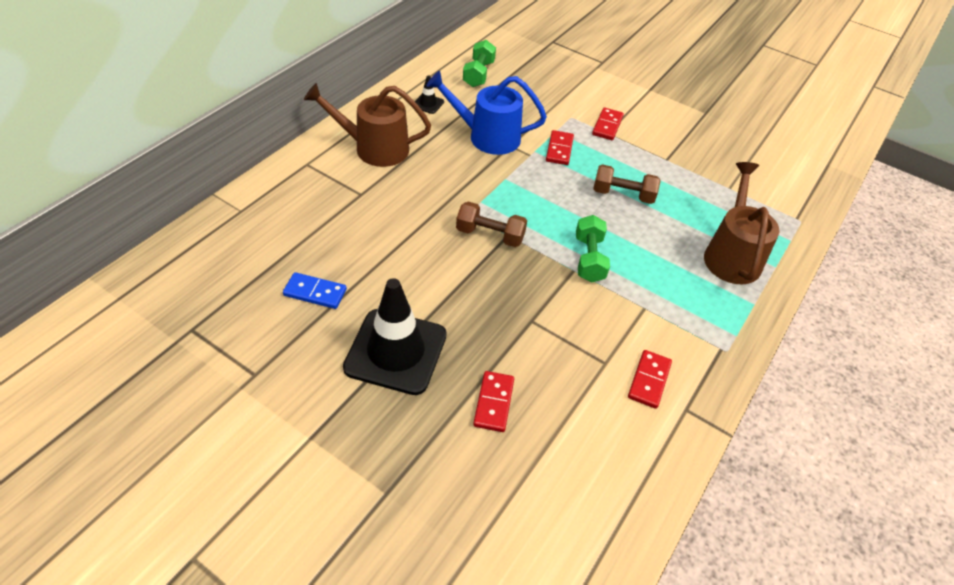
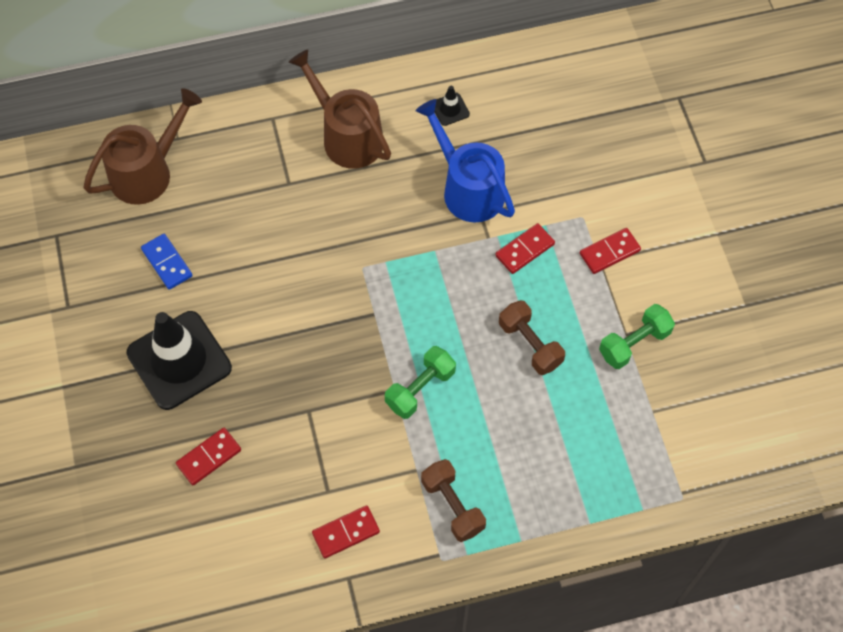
camera: 45 degrees right, 15 degrees up
(478, 74) = (542, 99): green dumbbell -> green dumbbell (634, 343)
(490, 235) = (358, 303): brown dumbbell -> brown dumbbell (452, 505)
(731, 255) = (560, 480): brown watering can -> brown watering can (147, 172)

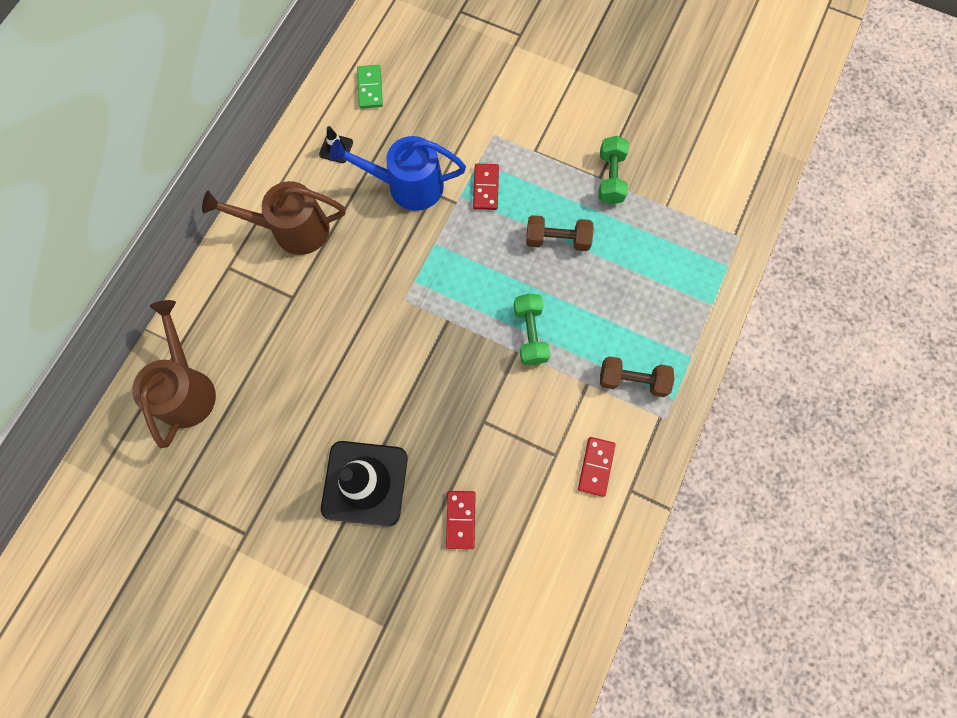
camera: 50 degrees left, 10 degrees up
(167, 263) = (277, 432): blue domino -> none
(531, 89) = (370, 88): none -> green domino
(609, 252) = (533, 140): red domino -> none

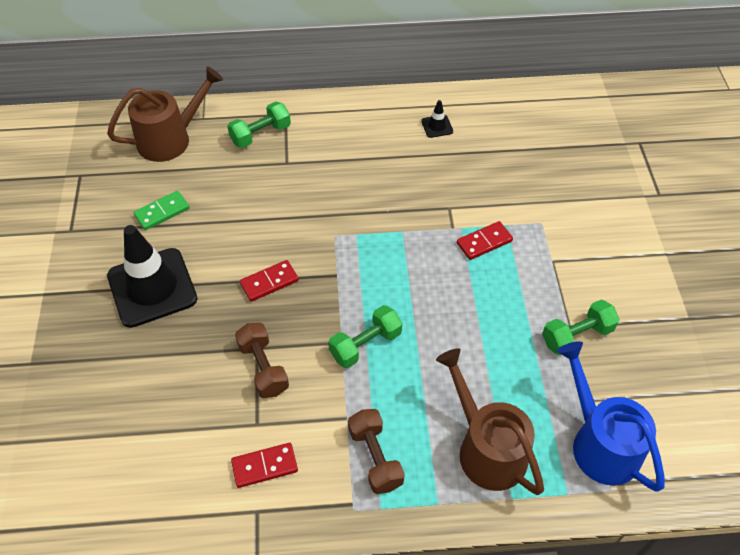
camera: 60 degrees right, 20 degrees down
(240, 302) = (261, 134): none -> green dumbbell
(292, 229) = (344, 135): brown watering can -> brown watering can (486, 448)
(370, 88) = (510, 121): green domino -> green domino (162, 212)
(407, 186) = (441, 187): blue watering can -> blue watering can (600, 443)
(460, 519) = (154, 375): red domino -> red domino (269, 282)
(557, 240) = (476, 322): brown dumbbell -> brown dumbbell (263, 368)

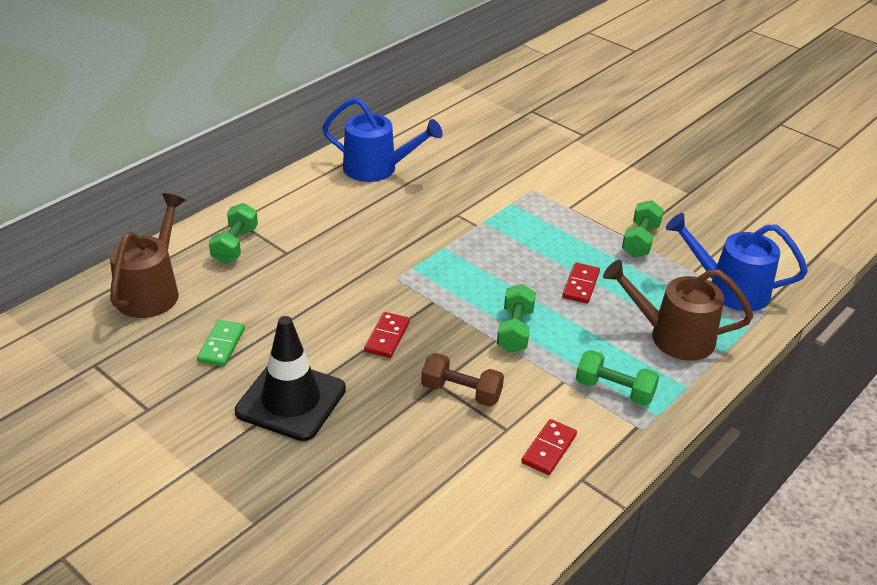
camera: 45 degrees left, 15 degrees down
(375, 458) = (614, 390): brown dumbbell -> green dumbbell
(437, 126) = (377, 168): black traffic cone -> blue watering can
(484, 242) = (510, 221): red domino -> red domino (581, 285)

